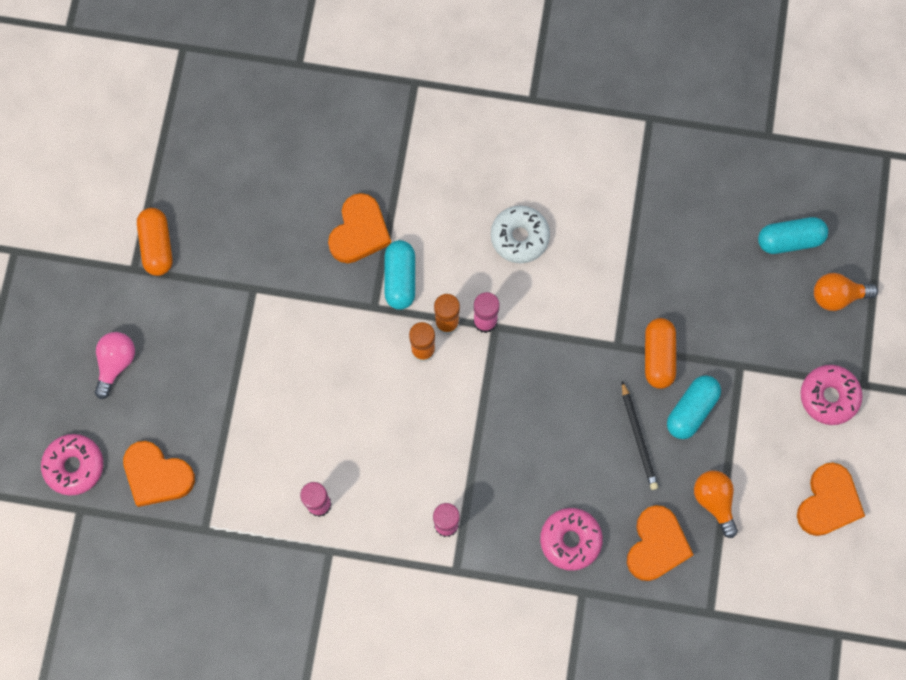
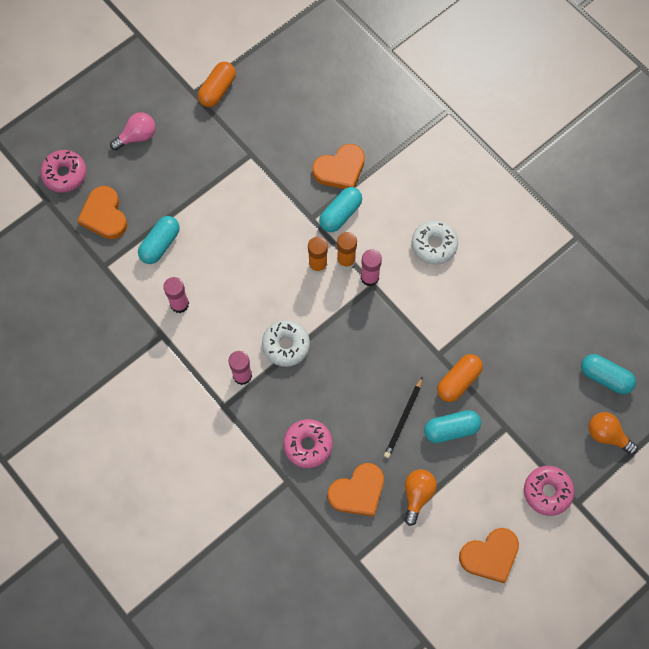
camera: 40 degrees right, 5 degrees down
(243, 458) = (160, 244): none -> turquoise capsule
(463, 458) = (286, 345): none -> white donut

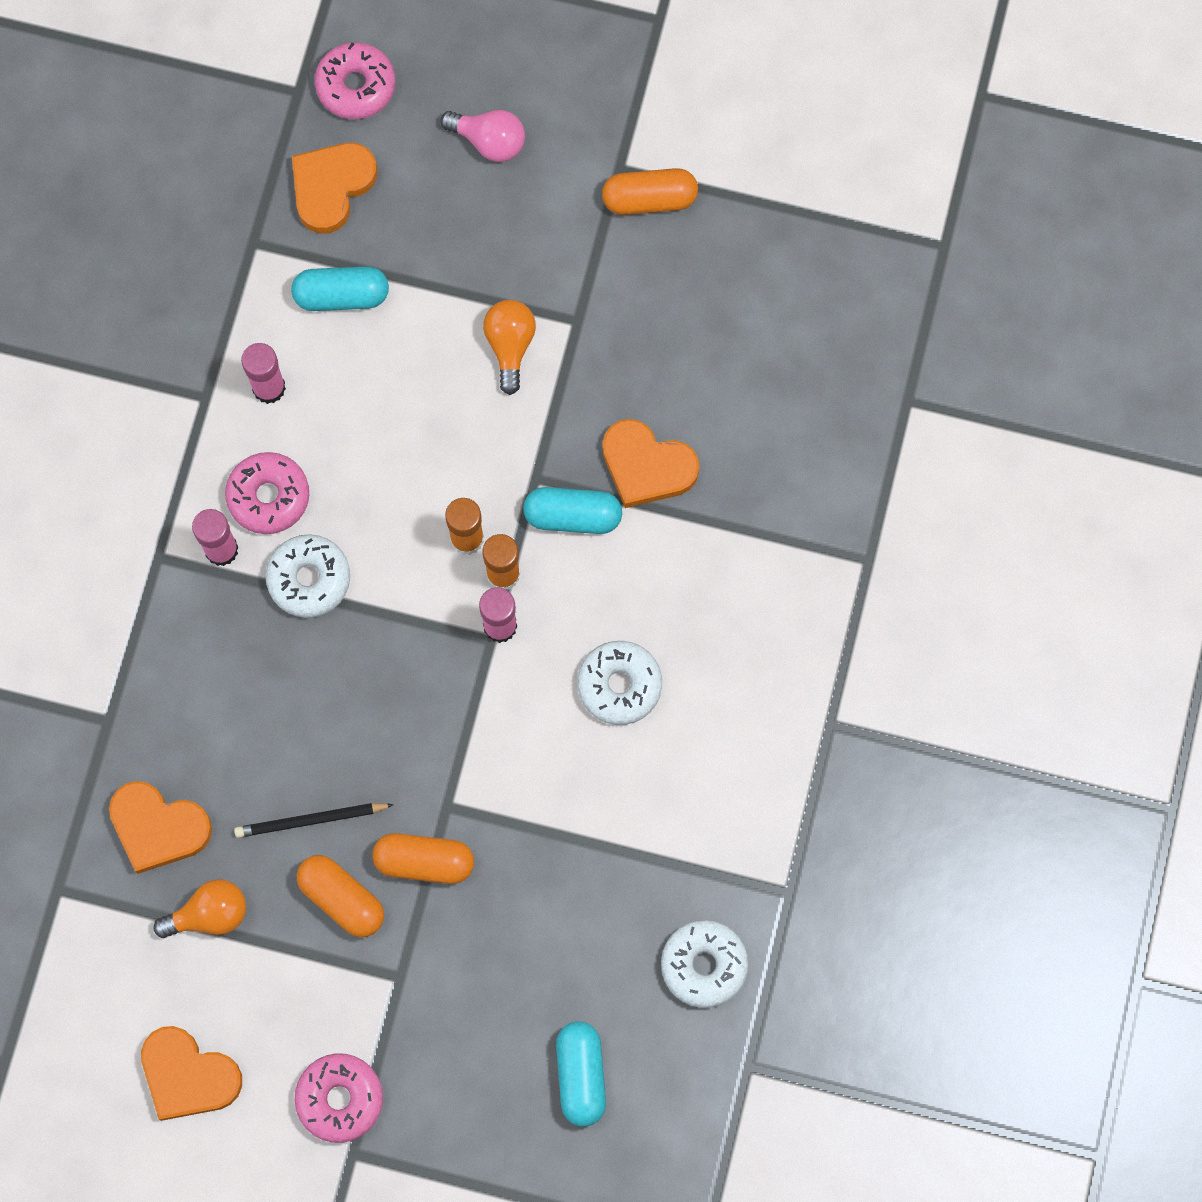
camera: 55 degrees right, 5 degrees up
(308, 445) = (180, 712): pink donut -> pink donut (268, 497)
(451, 429) = (342, 899): turquoise capsule -> orange capsule
(588, 293) = (704, 965): none -> white donut
(607, 435) = (489, 1134): orange light bulb -> orange light bulb (510, 346)

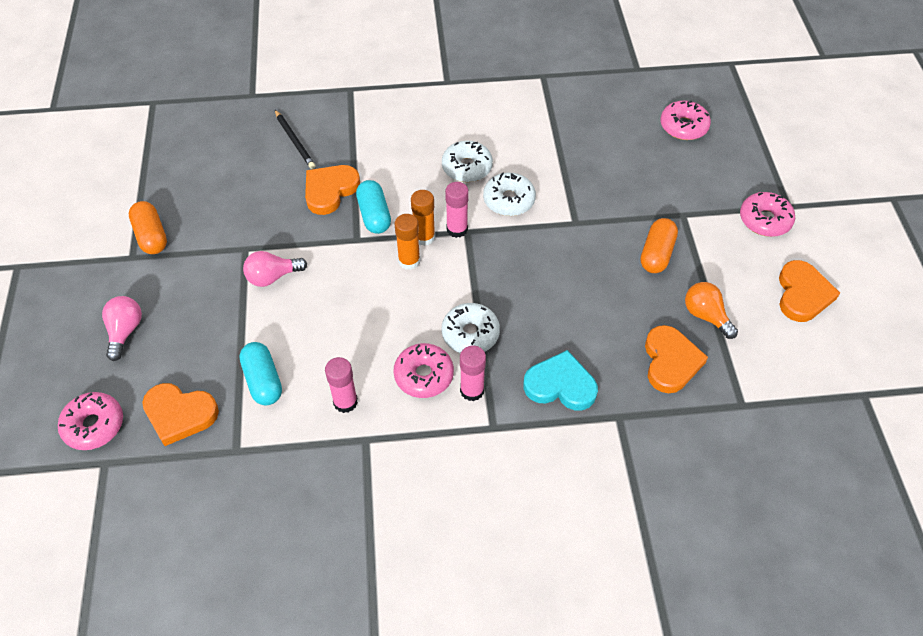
camera: 110 degrees left, 20 degrees down
(183, 666) = (560, 385): none -> turquoise heart
(311, 820) = (620, 283): black pencil -> black pencil (295, 141)
(424, 861) = (613, 223): orange capsule -> none
(510, 346) = (272, 277): orange light bulb -> pink light bulb
(581, 1075) = (683, 126): turquoise capsule -> pink donut
(647, 466) = (330, 190): orange heart -> orange heart turned 150 degrees counterclockwise
(704, 965) = (598, 96): white donut -> white donut (509, 200)

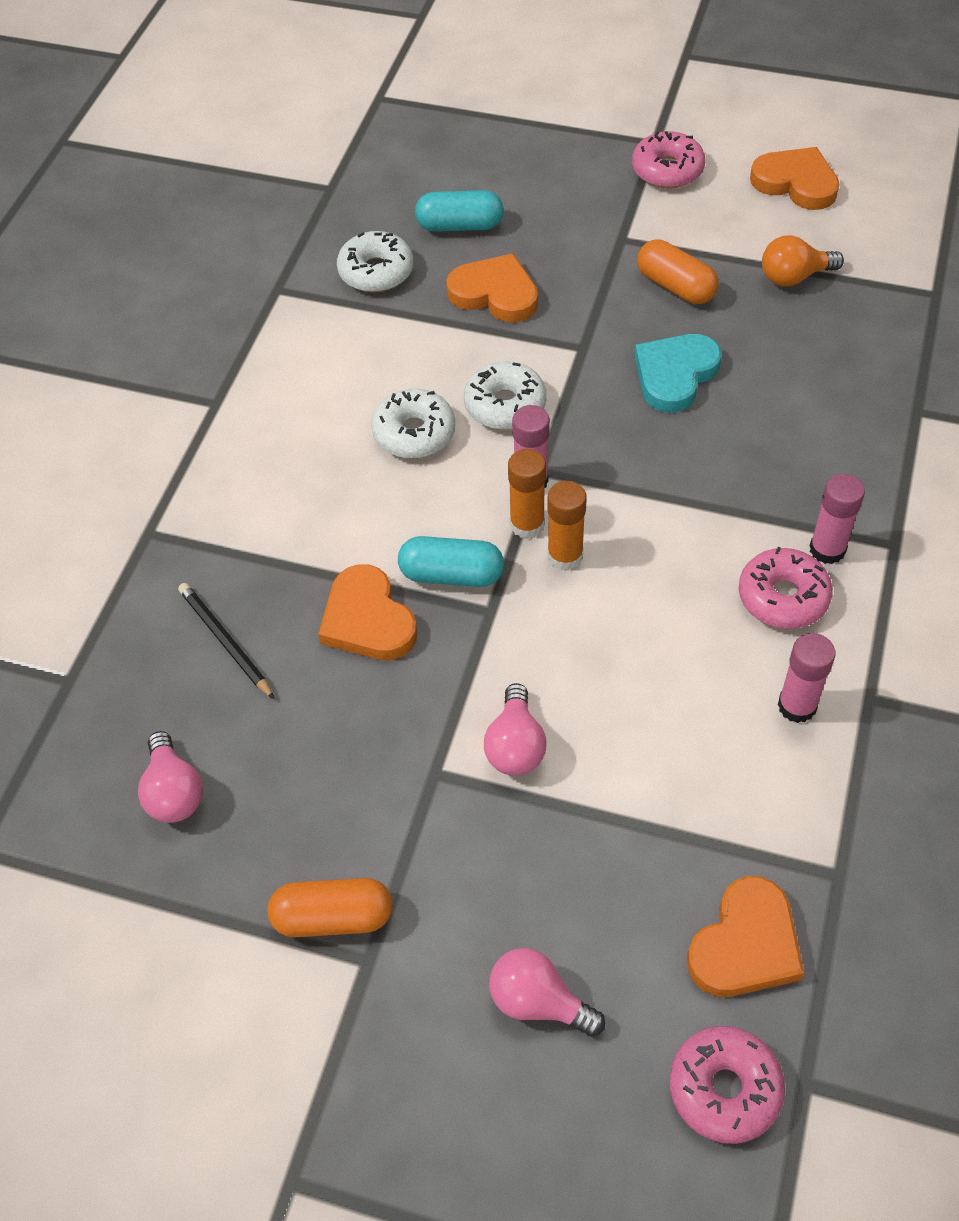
camera: 65 degrees left, 0 degrees up
(202, 154) = (174, 792): none -> pink light bulb
(263, 381) = (720, 807): turquoise capsule -> turquoise capsule (460, 226)
(295, 141) = (225, 642): black pencil -> black pencil turned 120 degrees counterclockwise
(470, 334) = (730, 522): white donut -> white donut (376, 272)
(560, 385) = (850, 452): turquoise heart -> turquoise heart (675, 375)
(670, 362) = (852, 334): orange heart -> orange heart (495, 293)
(683, 126) = (468, 183): pink donut -> none

